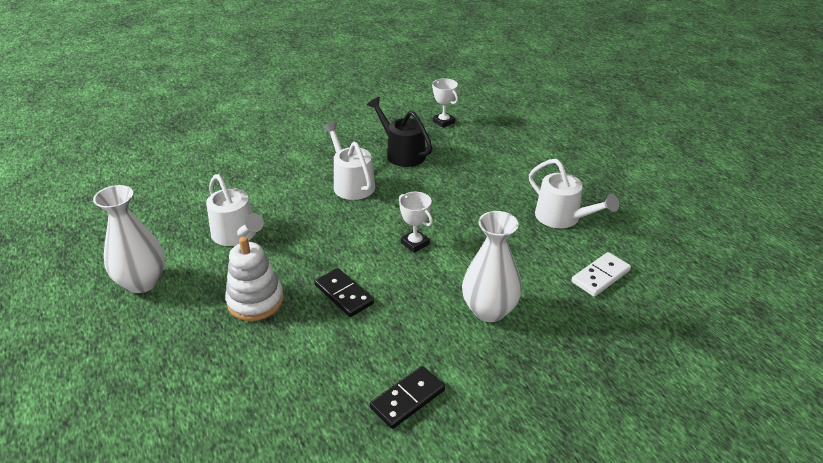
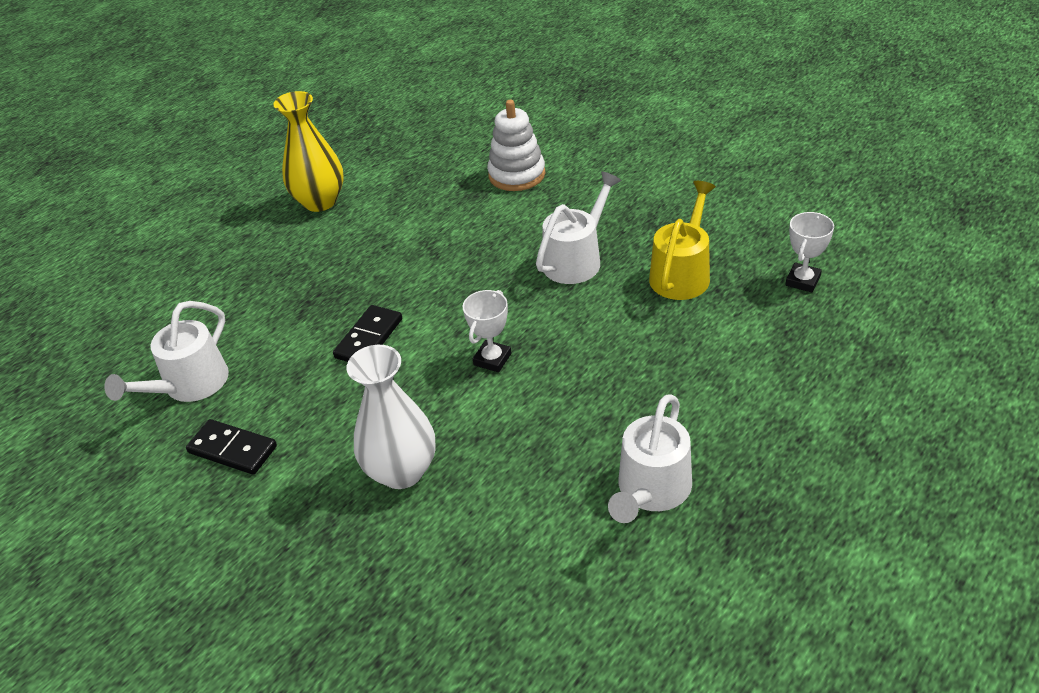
camera: 70 degrees right, 5 degrees up
(142, 282) = (320, 202): white vase -> yellow vase
(237, 235) = (423, 222): white watering can -> white watering can (190, 385)
(255, 301) = (328, 281): white stacking toy -> white stacking toy (517, 175)
(402, 153) = (682, 274): black watering can -> yellow watering can
(600, 276) = (534, 572): white domino -> none

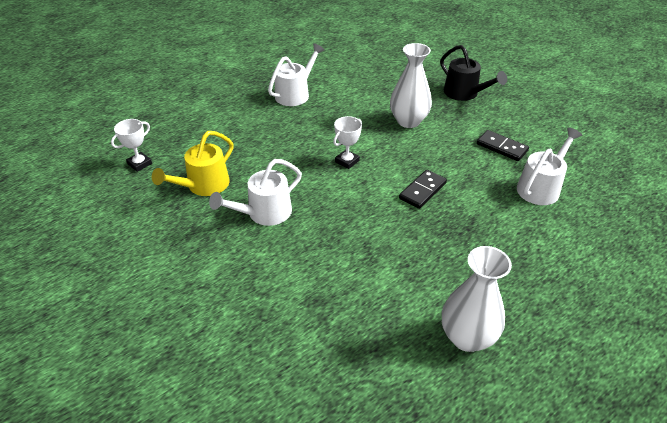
camera: 170 degrees left, 0 degrees up
(283, 588) = (464, 93): none -> black watering can
(320, 202) = (467, 337): yellow vase -> white vase
(517, 175) = (268, 315): white stacking toy -> none

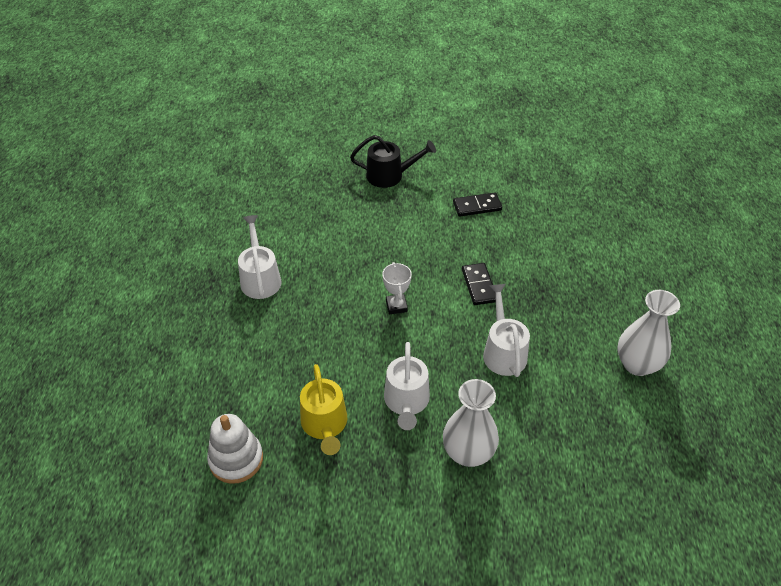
camera: 50 degrees left, 5 degrees up
(139, 164) = (236, 459): white trophy -> white stacking toy
(408, 121) = (387, 233): white vase -> white vase (468, 453)
(541, 187) = (539, 220): white watering can -> white watering can (503, 352)

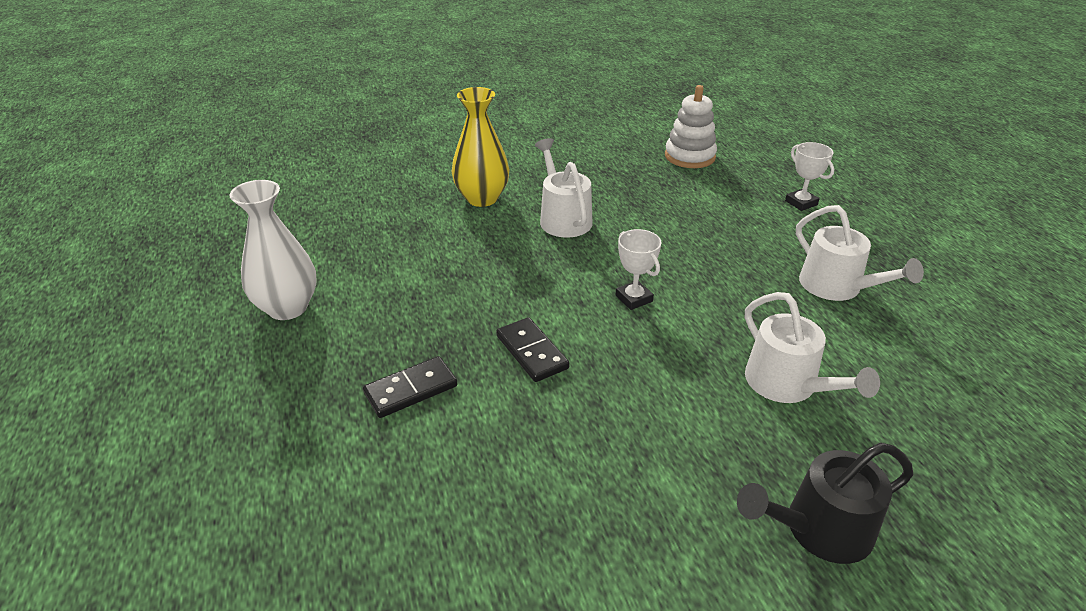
camera: 160 degrees right, 10 degrees down
(200, 361) = (801, 203): none -> white trophy
(325, 425) = (632, 188): yellow watering can -> none
(468, 453) = (482, 198): white vase -> yellow vase
(477, 206) = (596, 502): black domino -> black domino (411, 389)
(503, 352) = (470, 282): white watering can -> white watering can (787, 384)

